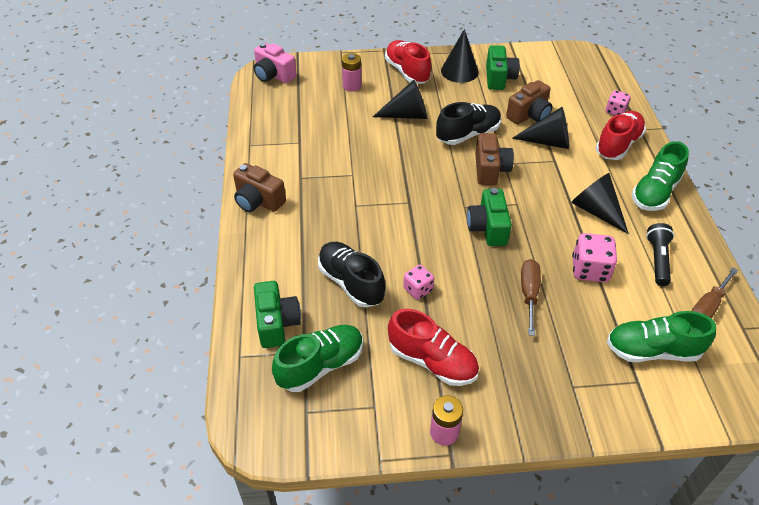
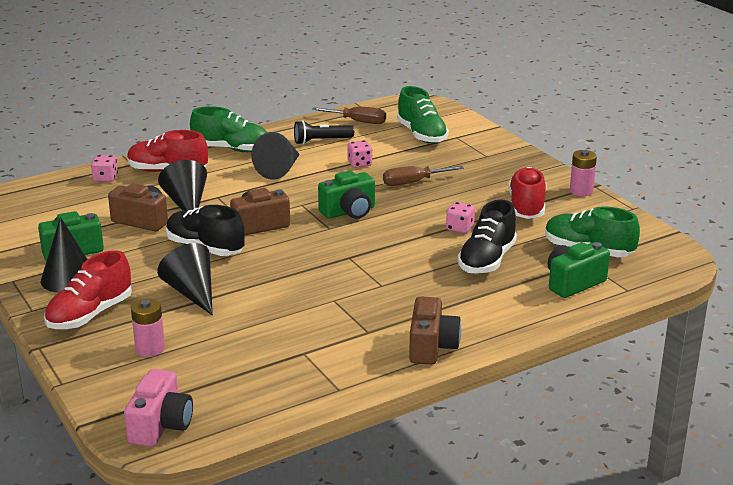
camera: 115 degrees left, 20 degrees down
(589, 270) = (359, 164): pink dice -> pink dice, size x0.63

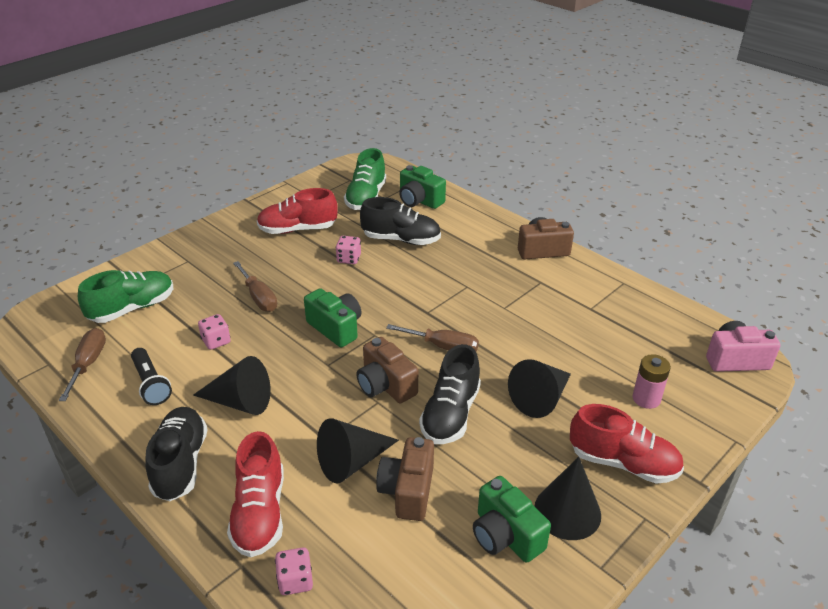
camera: 105 degrees left, 10 degrees up
(232, 149) = (180, 464): green shoe -> black shoe
(292, 257) = (443, 347): none -> brown screwdriver
(581, 191) = (260, 206): pink battery -> none

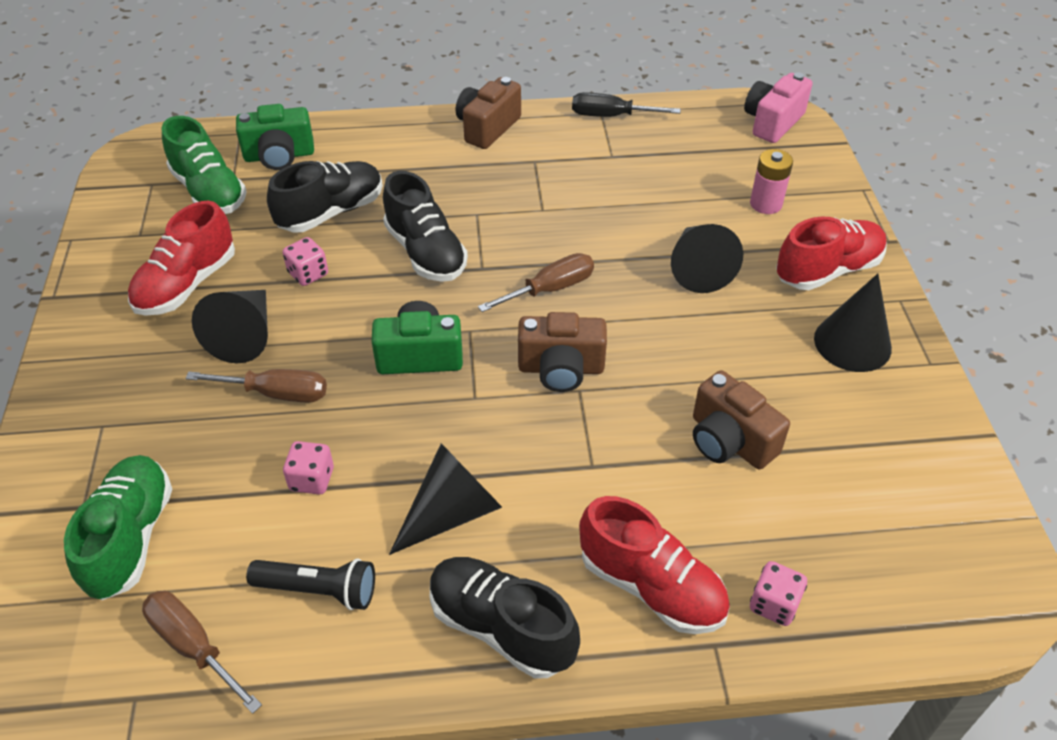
camera: 50 degrees left, 10 degrees up
(352, 461) = (648, 462): black cone -> black cone (245, 335)
(450, 414) = (655, 344): black shoe -> black shoe (426, 252)
(505, 535) = (846, 403): green camera -> none
(626, 288) = (610, 116): none -> black screwdriver

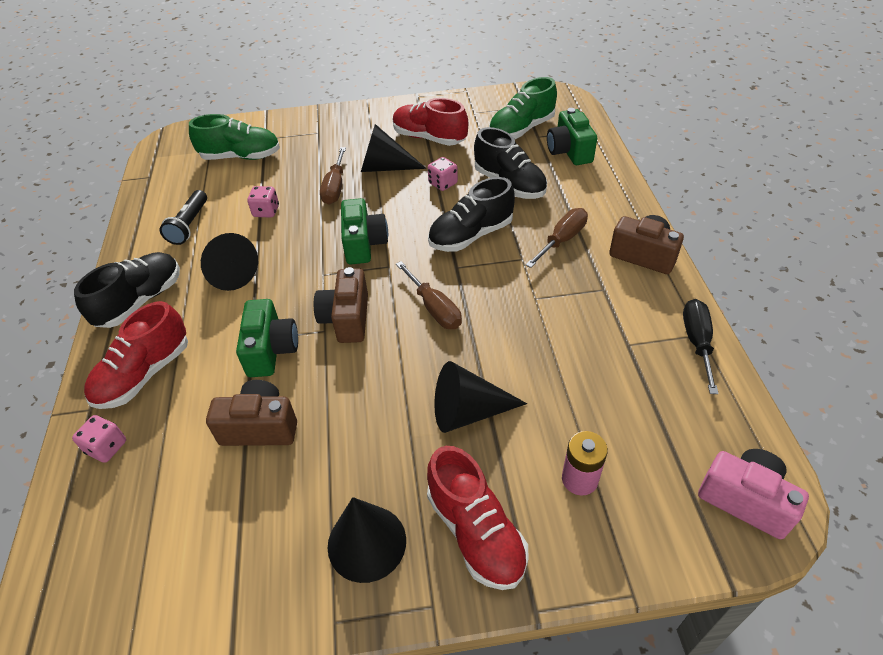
camera: 90 degrees right, 0 degrees up
(193, 646) = (170, 189): brown screwdriver -> brown screwdriver (562, 240)
(610, 442) = (271, 350): none -> green camera
(729, 441) = (260, 427): brown camera -> brown camera turned 45 degrees clockwise

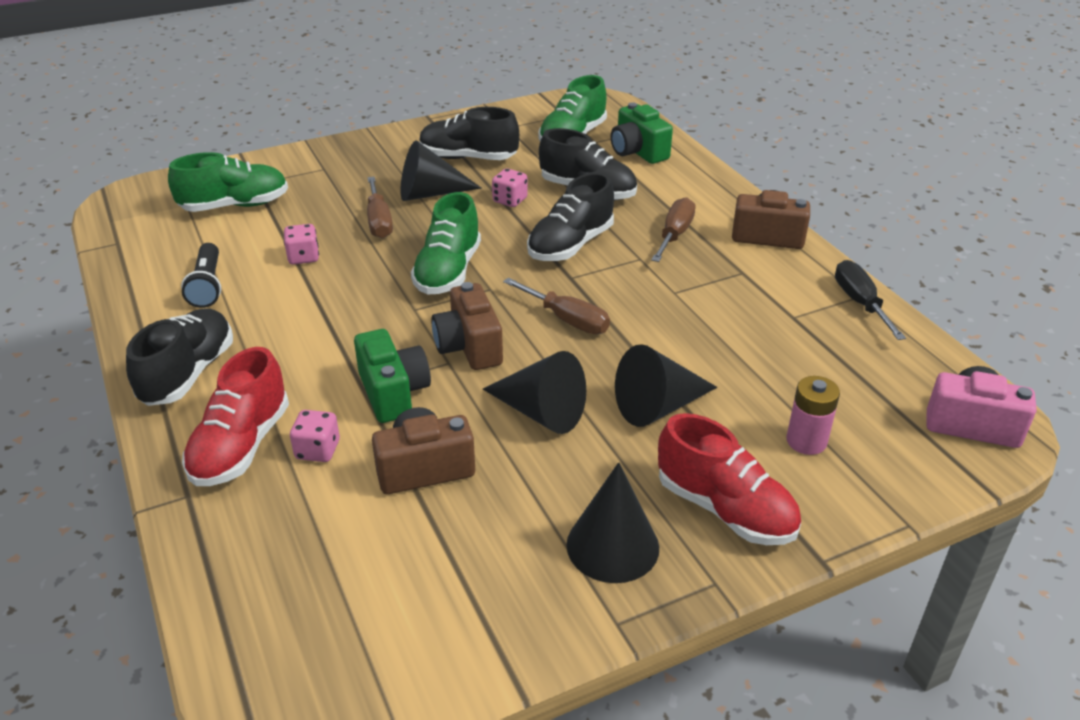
camera: 20 degrees left, 10 degrees down
(107, 447) = (236, 528): pink dice -> pink dice (317, 450)
(228, 272) = (291, 326): black cone -> black cone (540, 412)
(364, 244) = (448, 272): green camera -> green shoe
(429, 138) = (468, 158): red shoe -> black shoe

